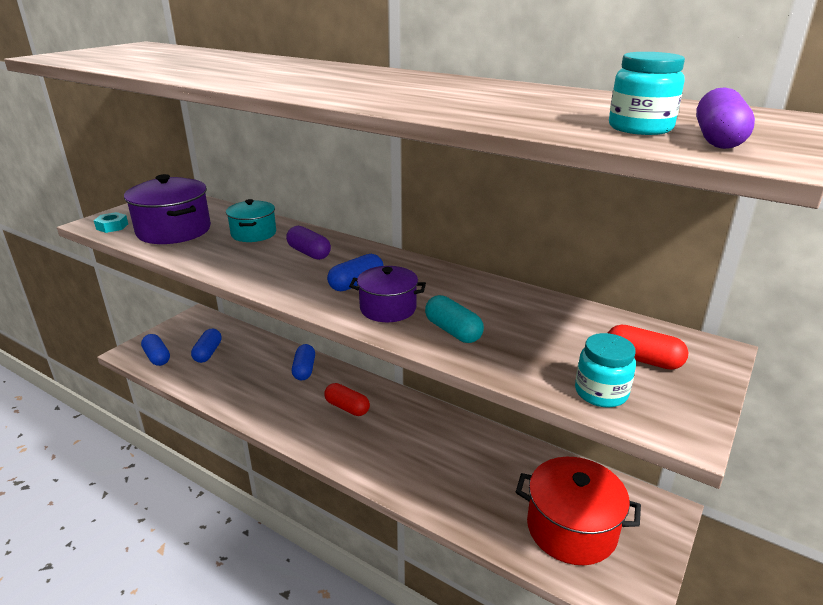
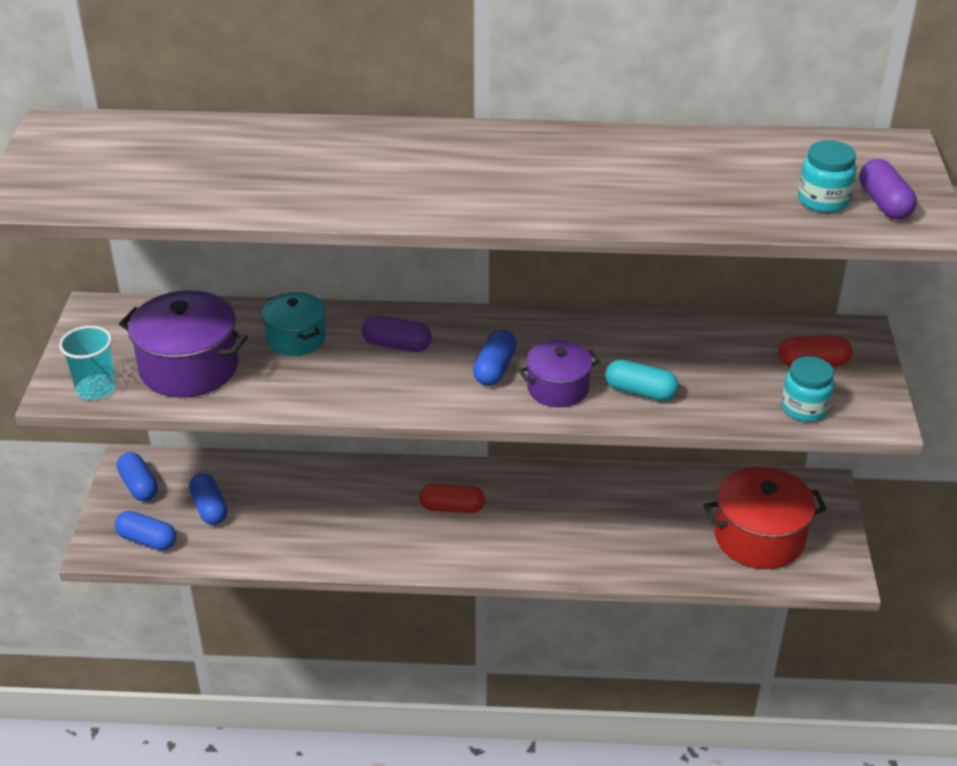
camera: 30 degrees left, 10 degrees up
(112, 226) = (96, 389): turquoise nut -> turquoise cup
(304, 369) = (357, 482): blue capsule -> blue capsule (139, 486)

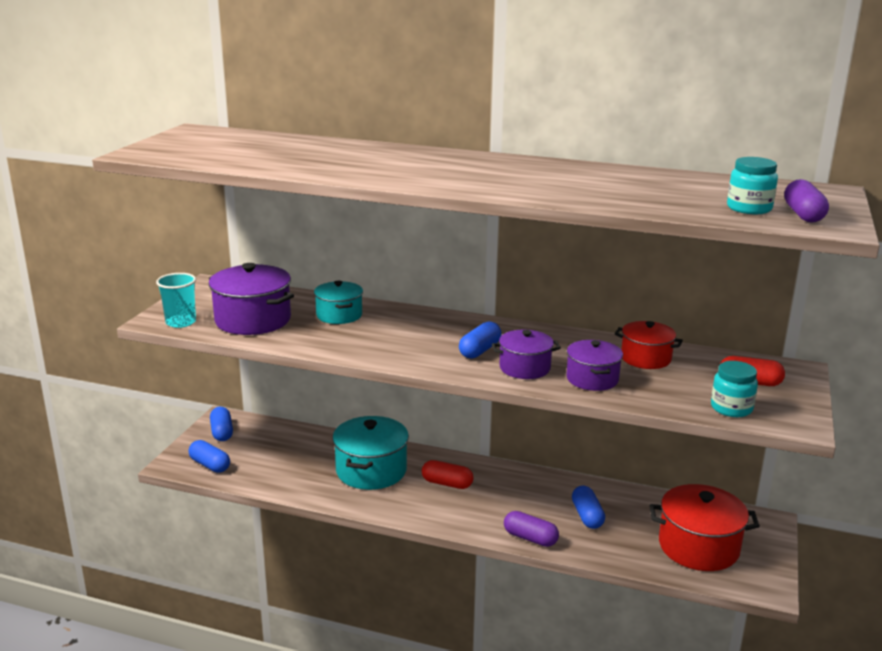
camera: 15 degrees right, 15 degrees down
(209, 508) = (264, 453): blue capsule -> blue capsule (587, 516)
(354, 507) = (371, 471): none -> turquoise pot
(397, 345) = (411, 328): purple capsule -> purple capsule (530, 538)
(640, 392) = (592, 379): turquoise capsule -> purple pot
(689, 346) = (645, 358): none -> red pot

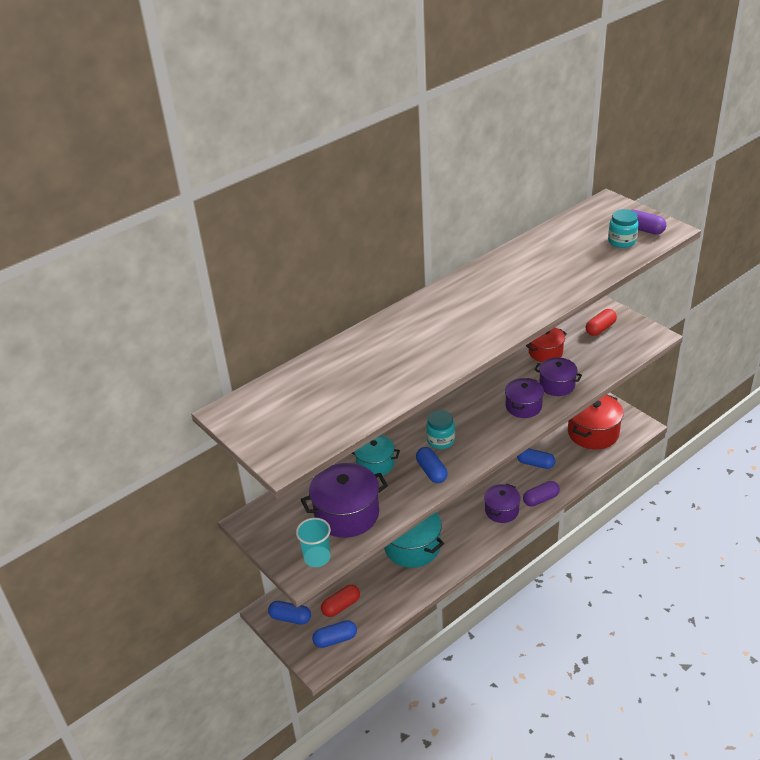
camera: 55 degrees left, 15 degrees up
(447, 483) = (456, 513): red capsule -> red capsule (341, 606)
(480, 350) = (485, 416): blue capsule -> blue capsule (431, 471)
(481, 514) = (501, 511): none -> purple pot
(731, 408) = (624, 350): turquoise jar -> turquoise jar (440, 440)

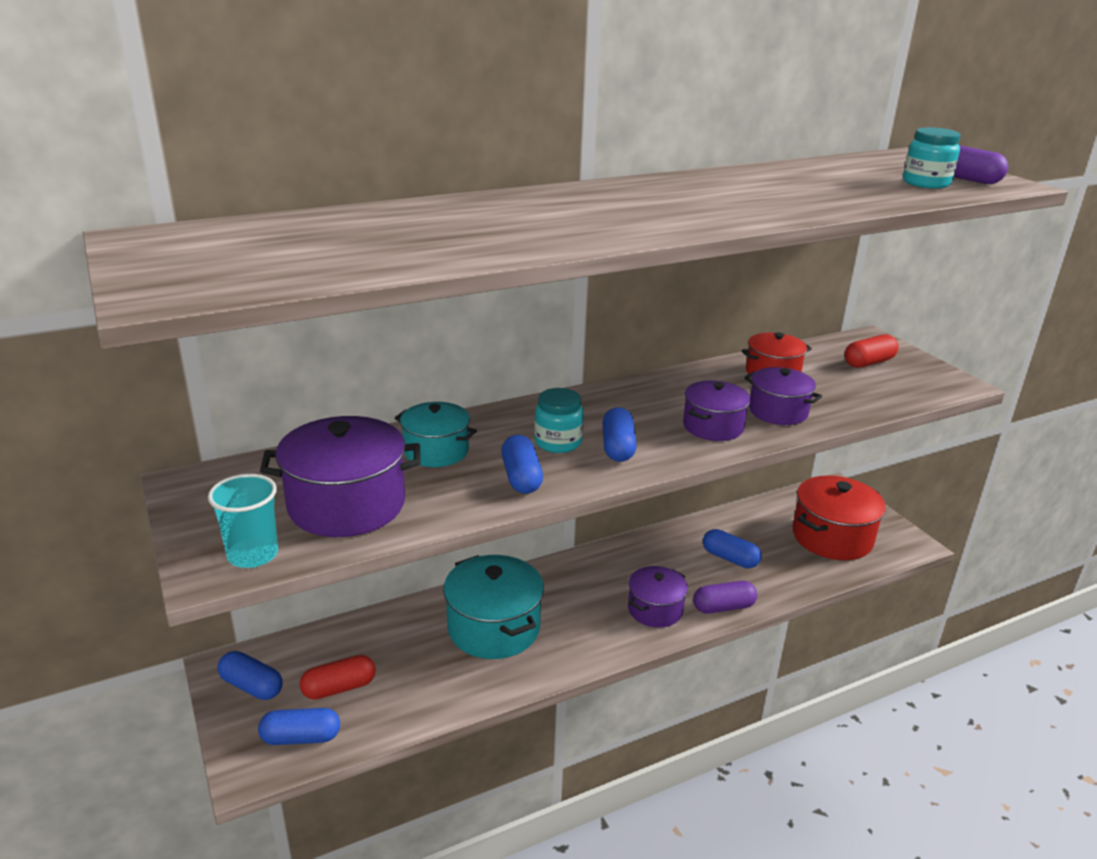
camera: 10 degrees right, 10 degrees down
(475, 436) = (617, 447): none -> blue capsule

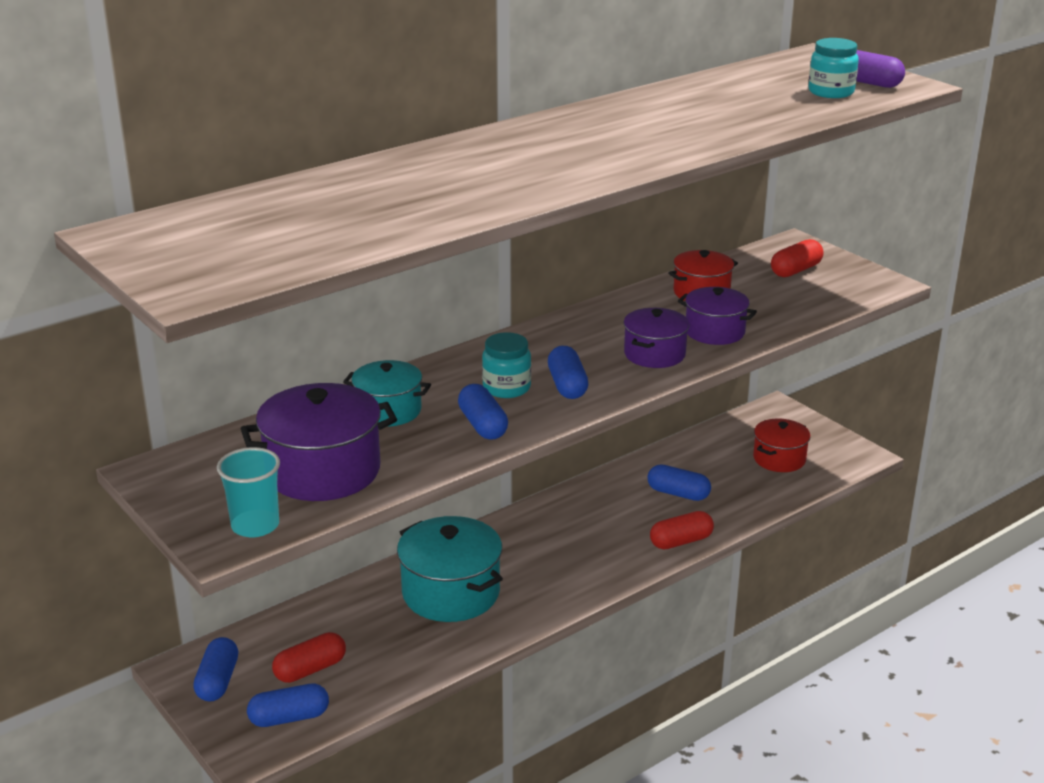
camera: 10 degrees left, 0 degrees up
(251, 686) = (217, 681): blue capsule -> blue capsule turned 75 degrees clockwise
(655, 609) = (612, 553): purple pot -> none
(723, 607) = (681, 541): purple capsule -> red capsule
(832, 537) = (779, 459): red pot -> red pot, size x0.62

